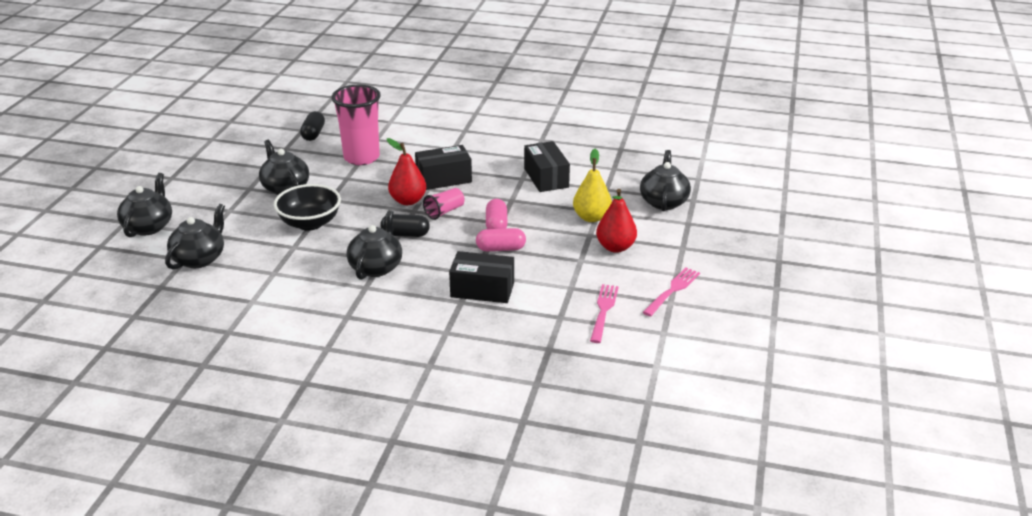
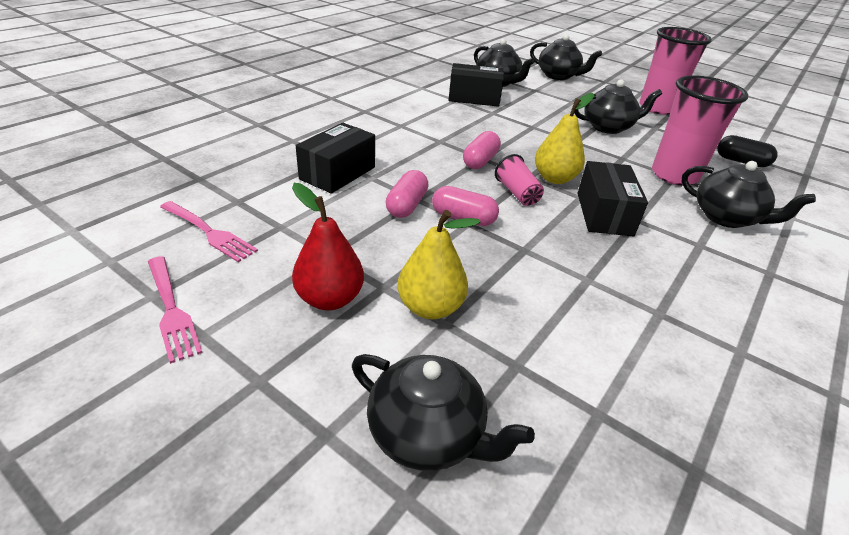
camera: 110 degrees right, 5 degrees up
(216, 168) = (657, 108): none -> pink cup
(310, 223) = (531, 125): black bowl -> none
(376, 267) = (429, 135): black teapot -> black teapot (726, 218)
(405, 234) = (480, 161): black capsule -> pink capsule
(408, 201) = (554, 178): red pear -> yellow pear
(546, 178) = (582, 304): black box -> black box (474, 98)

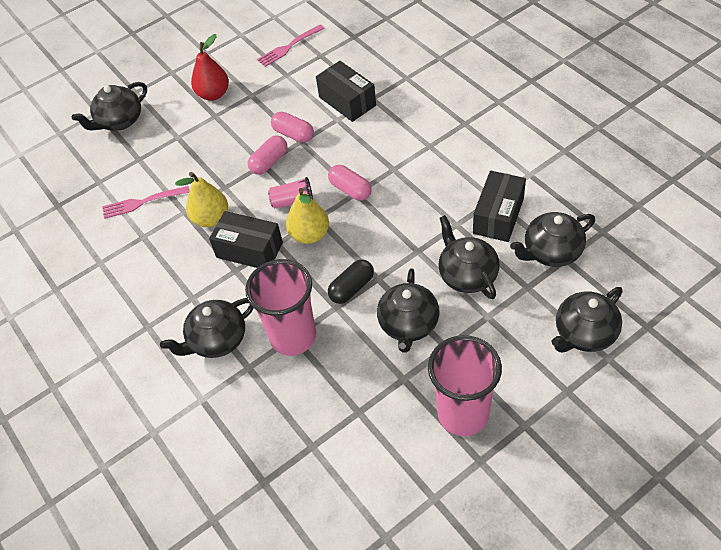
camera: 115 degrees right, 15 degrees up
(171, 309) = (228, 41): pink fork -> pink fork (143, 202)
(430, 307) = (191, 132): yellow pear -> yellow pear (211, 219)
(542, 108) = (467, 275): none -> black teapot
(741, 161) = (306, 426): black capsule -> black capsule (352, 288)

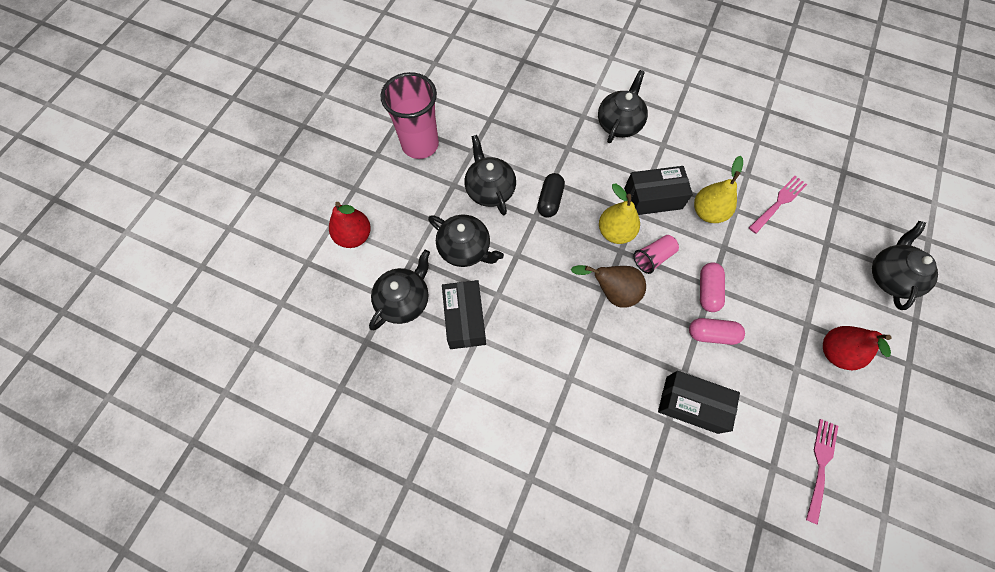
camera: 145 degrees right, 15 degrees up
(293, 337) = (567, 147): pink cup -> none
(350, 190) = (612, 292): pink capsule -> brown pear
(584, 334) = (354, 236): black teapot -> red pear

